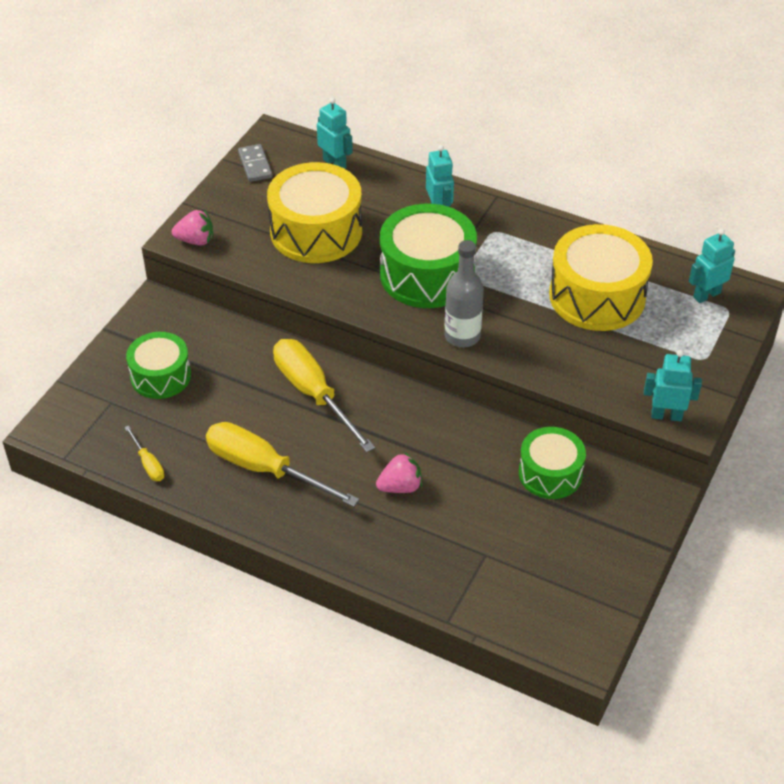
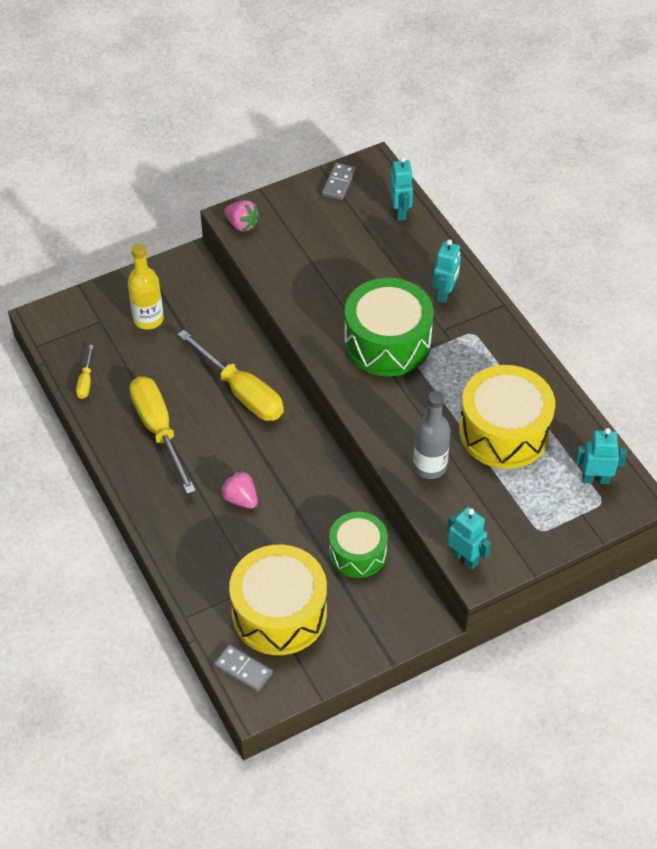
camera: 35 degrees right, 5 degrees up
(161, 376) = (148, 319): green drum -> yellow bottle
(313, 394) = (241, 392): yellow screwdriver -> yellow screwdriver turned 135 degrees clockwise
(316, 231) = (335, 262): yellow drum -> yellow drum (279, 613)
(400, 487) = (240, 498): pink strawberry -> pink strawberry turned 150 degrees counterclockwise
(462, 336) = (368, 406): grey bottle -> grey bottle (429, 466)
(546, 635) = (243, 669): none -> grey domino

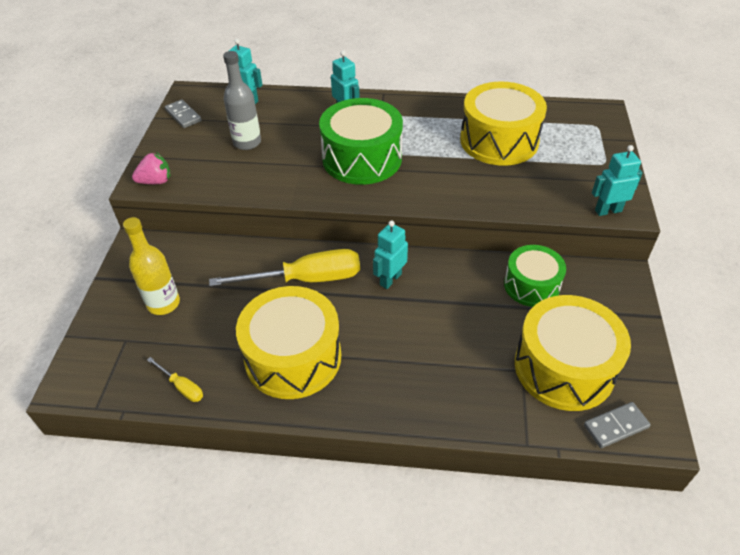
camera: 55 degrees left, 5 degrees down
(159, 430) = (293, 357): yellow screwdriver -> yellow drum
(240, 498) = (419, 335): pink strawberry -> none
(429, 466) = (503, 190): grey bottle -> grey bottle (247, 142)
(595, 479) = (574, 120): turquoise robot -> turquoise robot (390, 279)

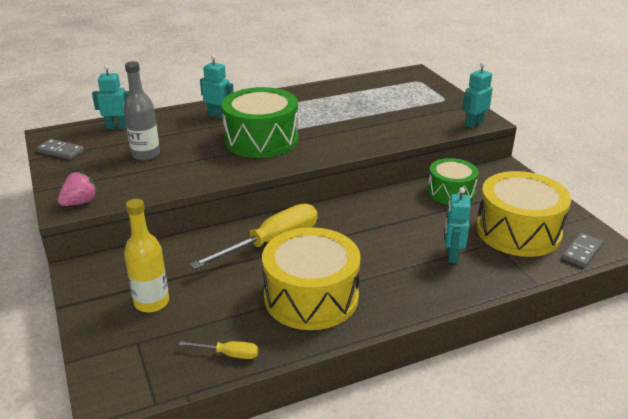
camera: 30 degrees left, 15 degrees down
(390, 279) = (343, 221): turquoise robot -> turquoise robot (452, 255)
(499, 141) = (359, 104): yellow drum -> none

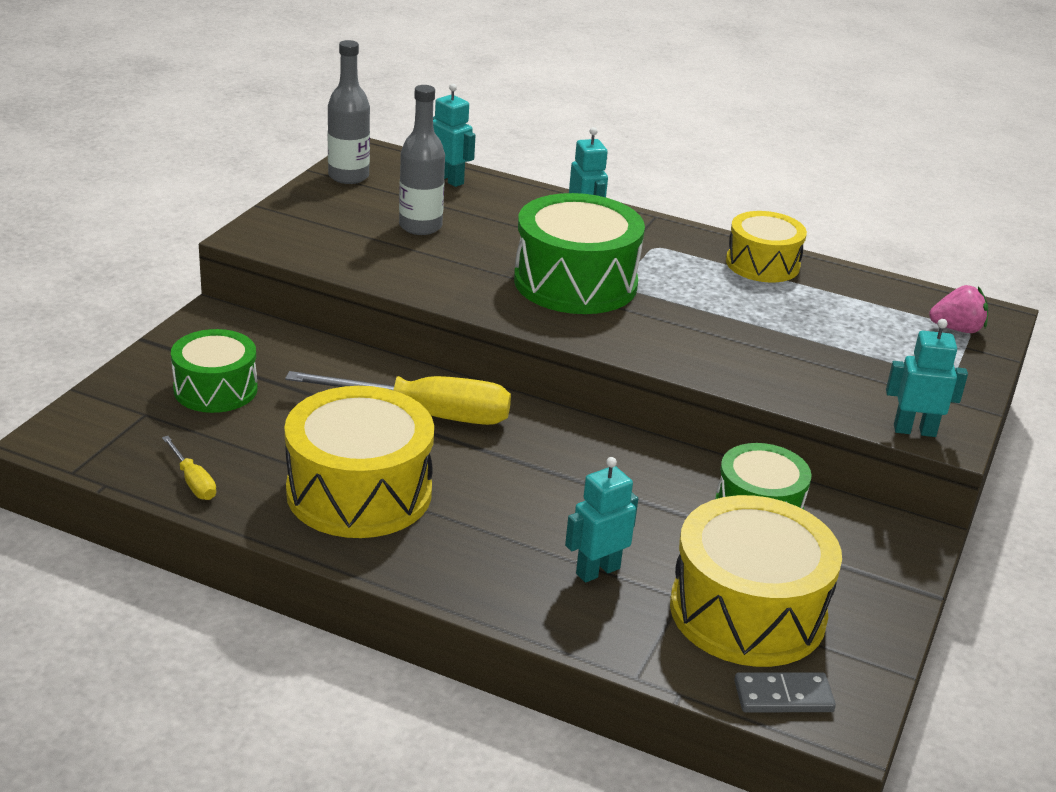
camera: 45 degrees right, 0 degrees up
(61, 151) = (348, 176): grey domino -> grey bottle
(79, 202) = (271, 239): pink strawberry -> pink strawberry (956, 329)
(151, 302) = (215, 389): yellow bottle -> green drum
(313, 94) = (762, 264): none -> yellow drum

